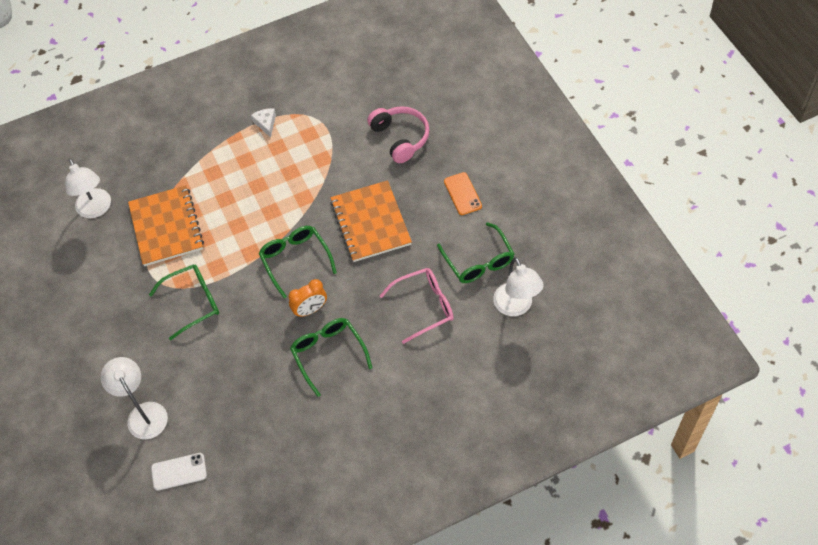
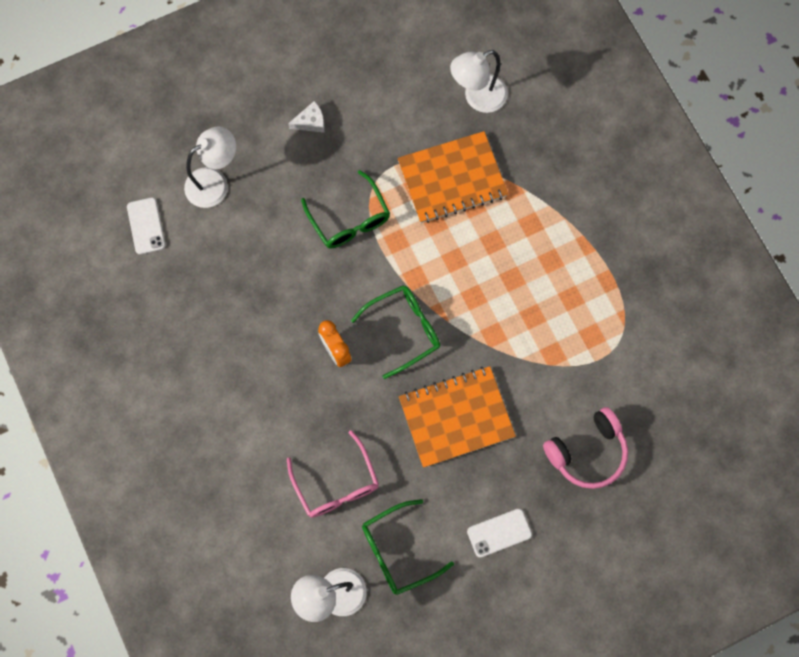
camera: 85 degrees right, 15 degrees up
(266, 123) = (608, 281): white cheese -> white cheese (311, 122)
(328, 354) = (277, 374): green glasses -> none
(462, 194) = (499, 533): orange phone -> white phone

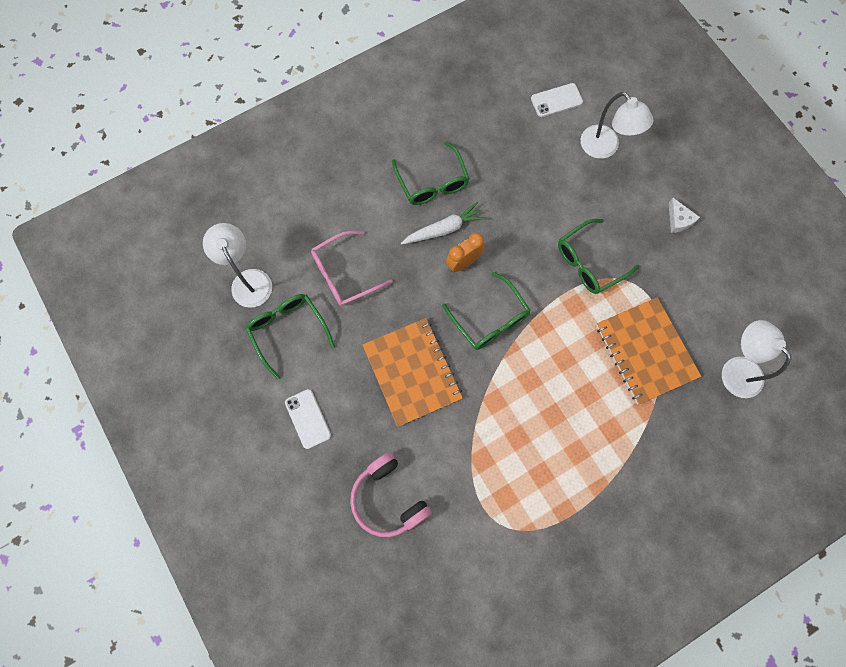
camera: 85 degrees right, 0 degrees up
(233, 376) = (432, 182): none -> green glasses
(293, 368) = (444, 229): none -> white carrot

